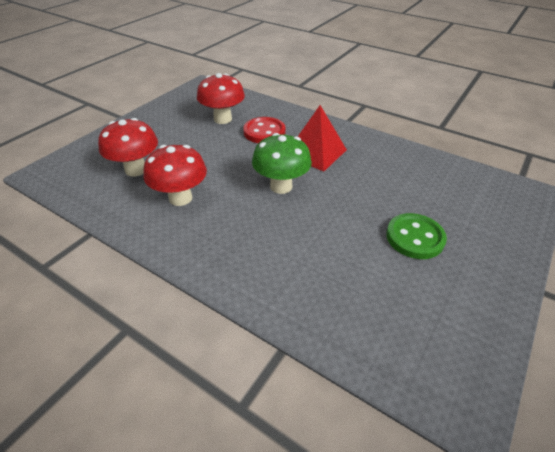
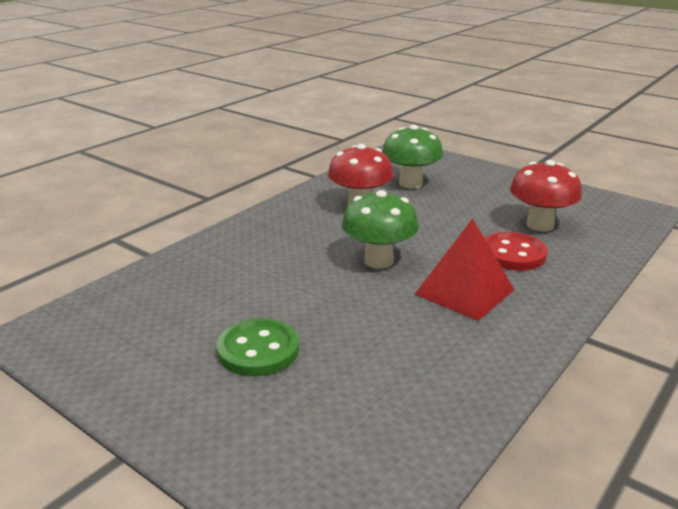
camera: 95 degrees right, 15 degrees down
(136, 170) = (410, 183): red mushroom -> green mushroom

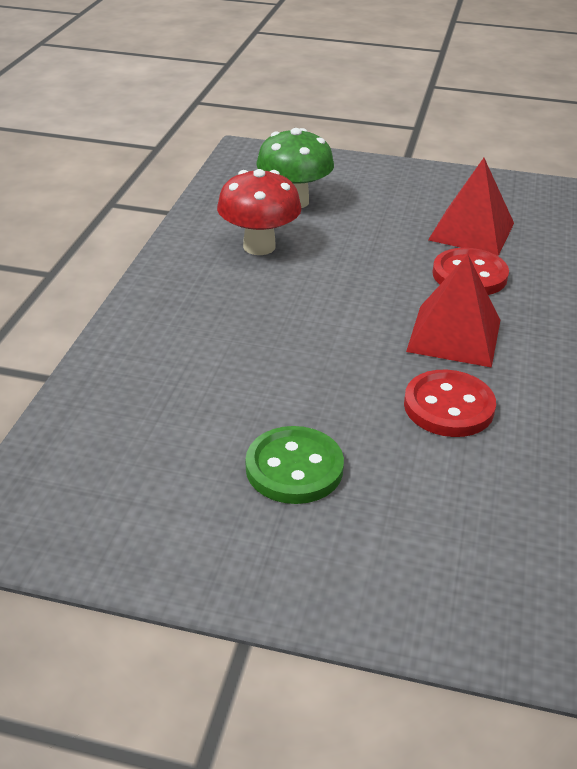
camera: 25 degrees left, 10 degrees up
(379, 261) = (337, 318): green mushroom -> none
(417, 339) = (448, 406): none -> red button
(540, 225) = (471, 231): red mushroom -> red pyramid

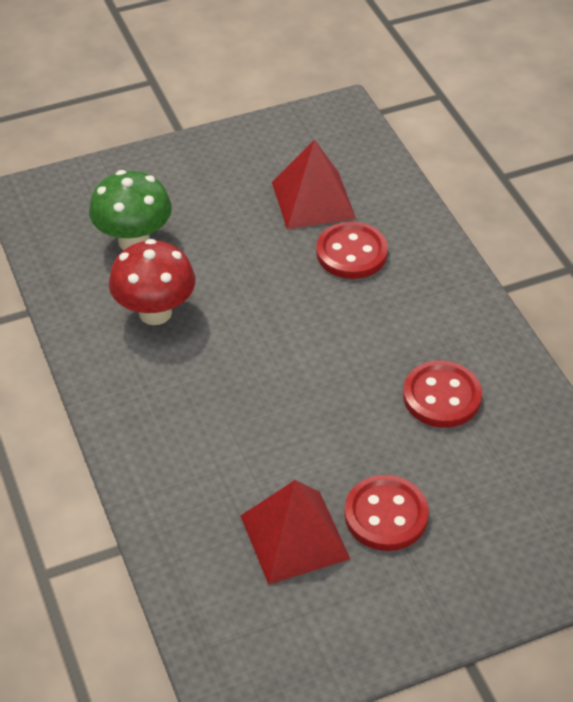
camera: 35 degrees left, 10 degrees up
(294, 468) = (386, 515): green button -> red button
(454, 335) = (391, 324): red pyramid -> red pyramid (294, 536)

